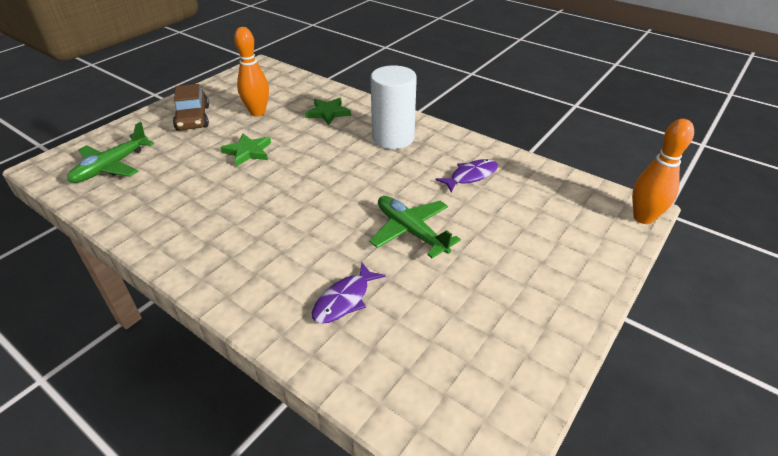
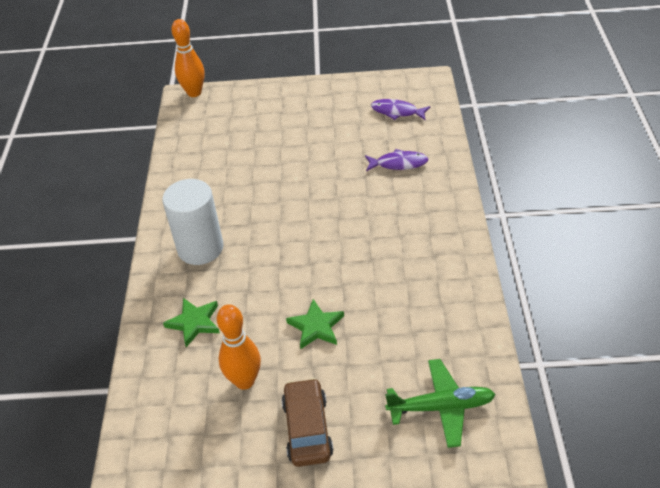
camera: 125 degrees left, 5 degrees up
(193, 118) = (307, 429): brown car -> brown car turned 45 degrees counterclockwise
(410, 231) = (311, 172): green plane -> none
(471, 176) = (217, 177): purple fish -> purple fish (397, 112)

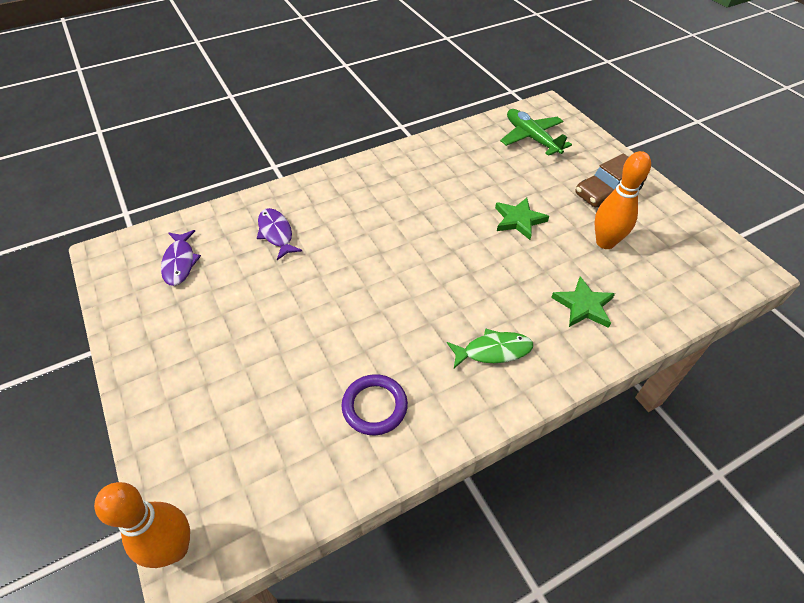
camera: 120 degrees left, 5 degrees up
(200, 248) = (493, 351): white cylinder -> green fish
(209, 177) = (374, 406): none -> purple ring

